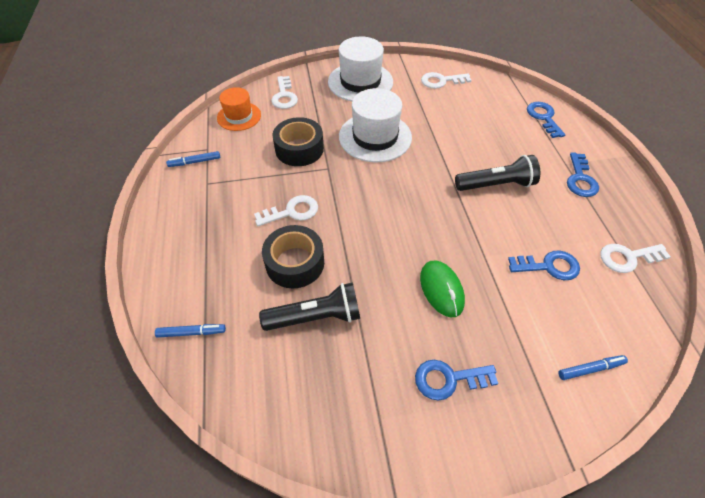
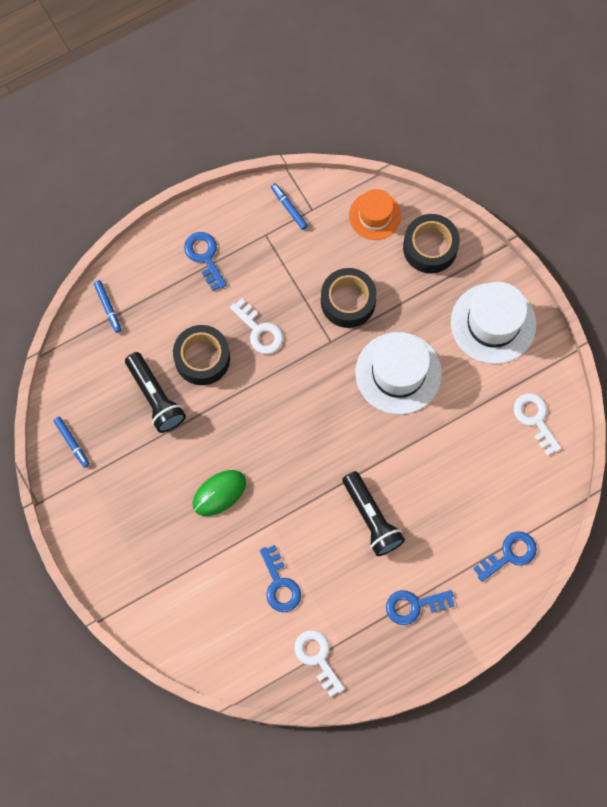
camera: 70 degrees right, 20 degrees up
(284, 96) = (430, 247): white key -> black tape
(449, 379) = (136, 518): blue key -> blue key (204, 257)
(590, 369) = (183, 629): blue marker -> blue marker (72, 443)

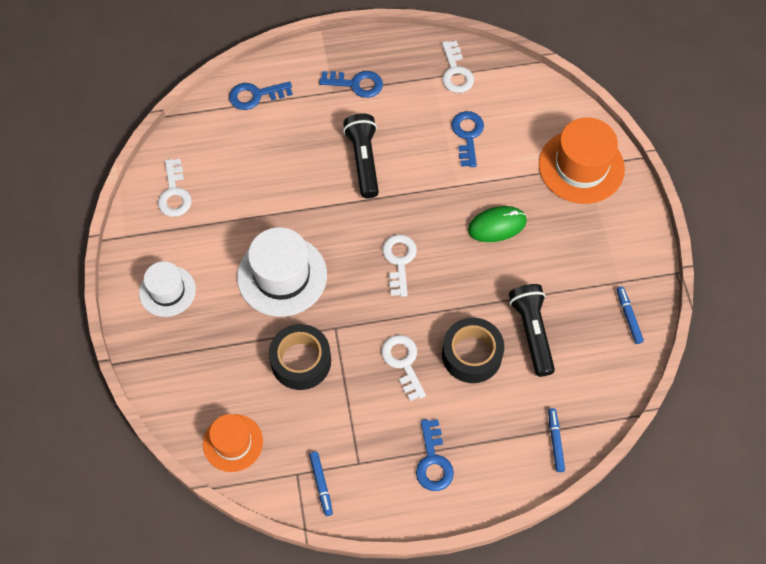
camera: 160 degrees left, 10 degrees down
(156, 588) = (581, 166): none -> orange hat
(298, 425) = (399, 261): none -> white key
(430, 247) = (191, 388): black tape -> none
(493, 323) = (167, 291): white hat -> white hat, size x0.62

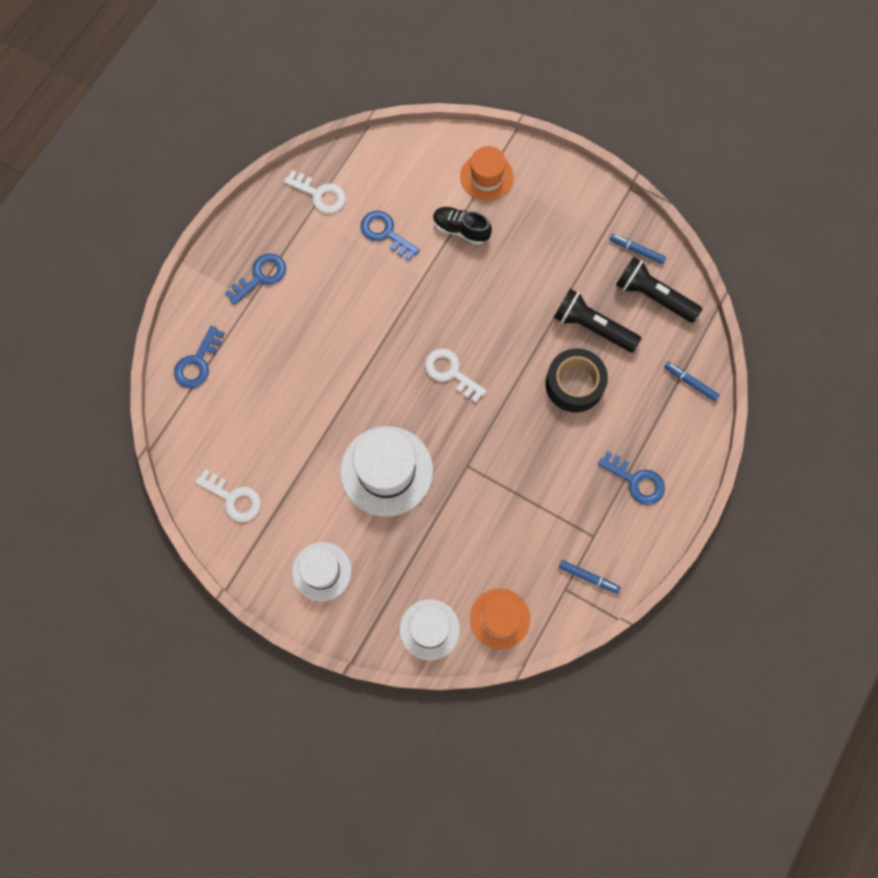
camera: 50 degrees left, 10 degrees up
(183, 398) = (429, 629): none -> white hat
(301, 361) = (474, 514): black tape -> none
(363, 161) = (338, 328): black flashlight -> black flashlight (653, 296)
(403, 363) = (539, 439): white key -> none
(497, 225) = (483, 277): green mouse -> none
(520, 181) = (461, 229): none -> black shoe
(581, 166) = (486, 177): orange hat -> orange hat, size x0.62

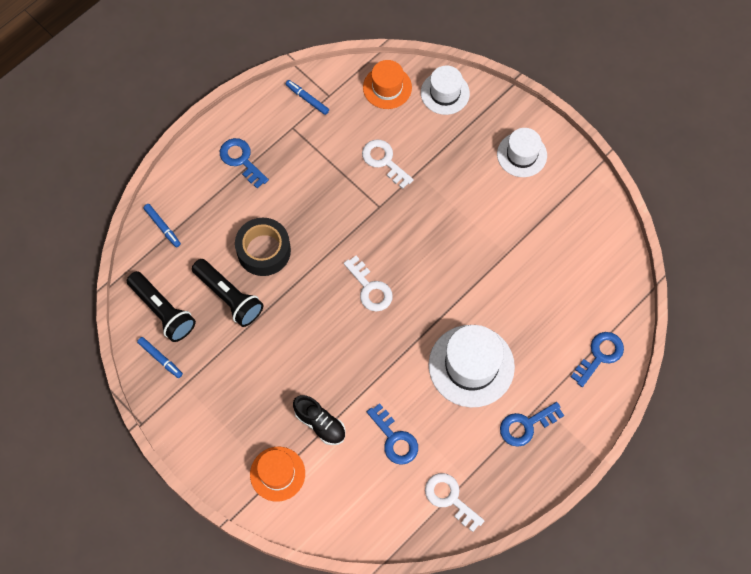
camera: 165 degrees left, 5 degrees down
(233, 498) = (585, 229): white key -> white key (384, 161)
(386, 471) = (449, 219): white hat -> white hat (471, 366)

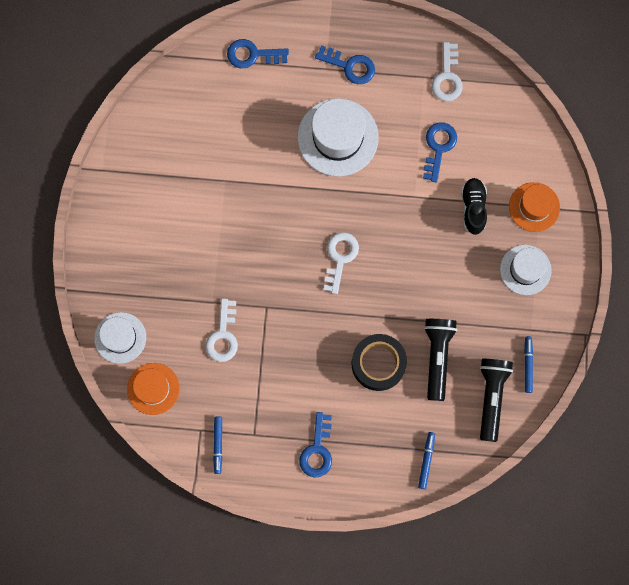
camera: 130 degrees left, 10 degrees up
(522, 155) = (128, 233): white hat -> white hat (525, 270)

